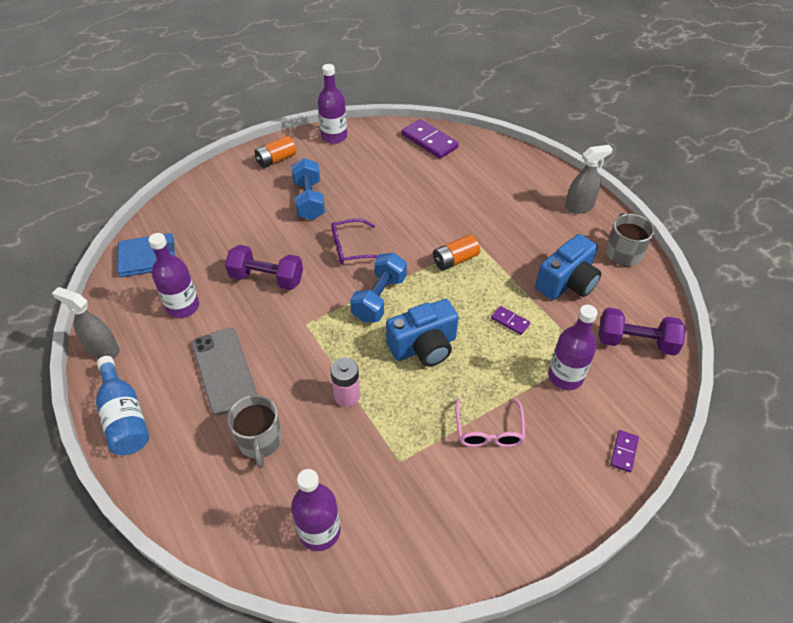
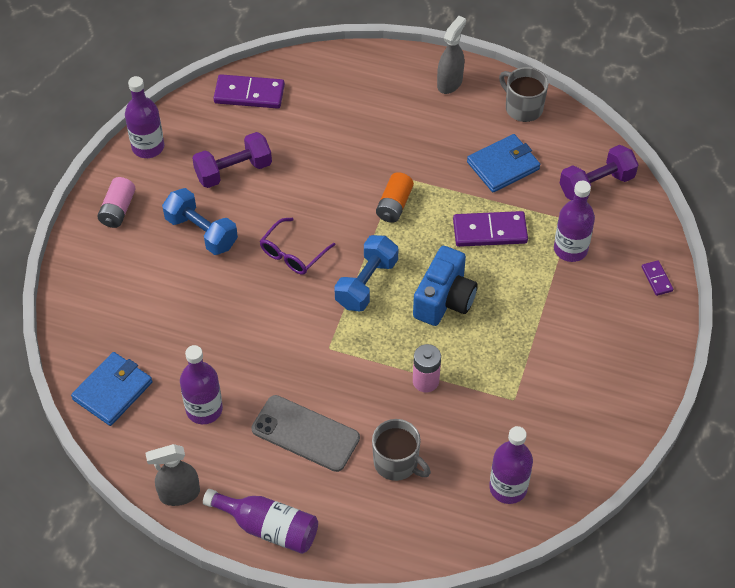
camera: 40 degrees left, 5 degrees up
(125, 417) = (268, 527): blue bottle -> purple bottle
(267, 278) = (249, 333): purple dumbbell -> purple dumbbell (233, 171)
(276, 159) = (118, 210): orange battery -> pink battery
(379, 298) = (366, 283): blue dumbbell -> blue dumbbell turned 45 degrees clockwise
(488, 430) = (554, 331): pink glasses -> none
(510, 321) = (490, 231): purple domino -> purple domino, size x1.95
(567, 283) = (503, 166): blue camera -> blue wallet

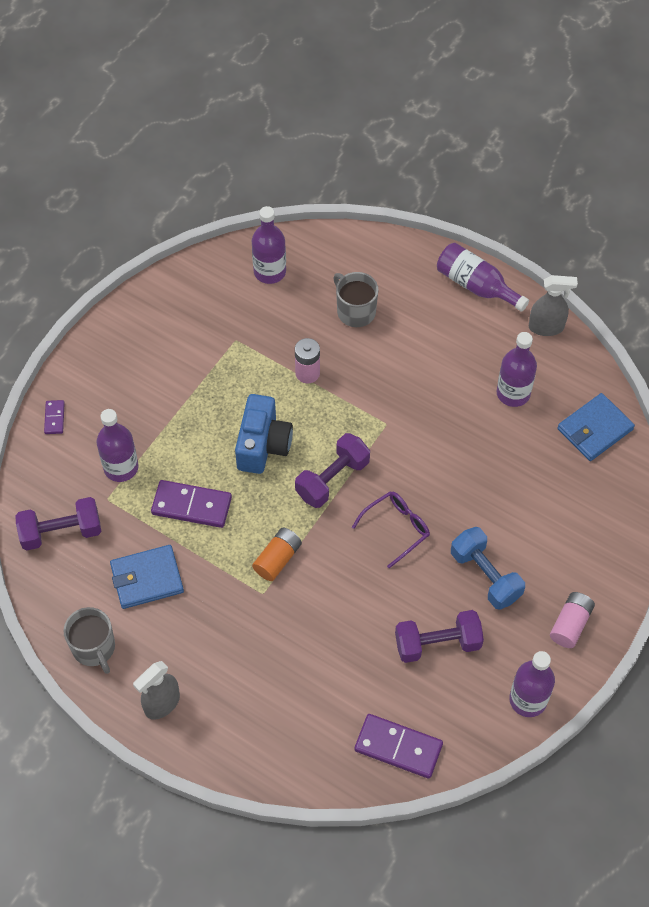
camera: 165 degrees left, 5 degrees up
(305, 433) = (427, 352): grey phone -> none
(366, 283) = (332, 479): blue dumbbell -> purple dumbbell
(444, 300) = (263, 445): blue camera -> blue camera turned 150 degrees clockwise

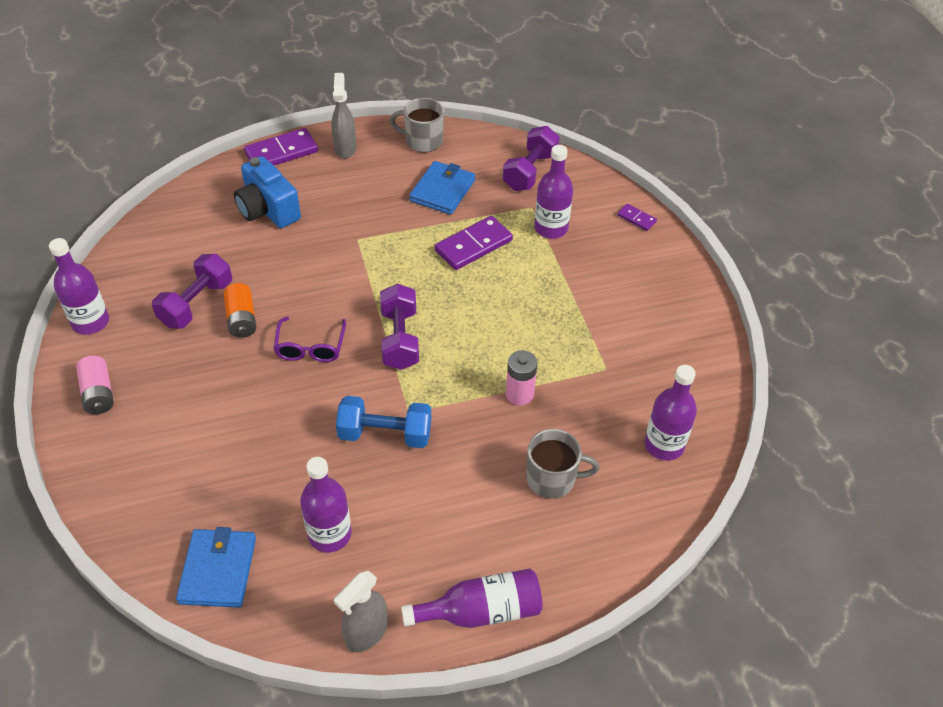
camera: 130 degrees right, 10 degrees down
(263, 445) = (480, 318): blue camera -> blue camera (268, 209)
(277, 559) = (373, 263): orange battery -> orange battery (241, 319)
(398, 747) = (163, 232): purple domino -> purple domino (281, 152)
(485, 576) = (203, 372): blue dumbbell -> blue dumbbell (385, 434)

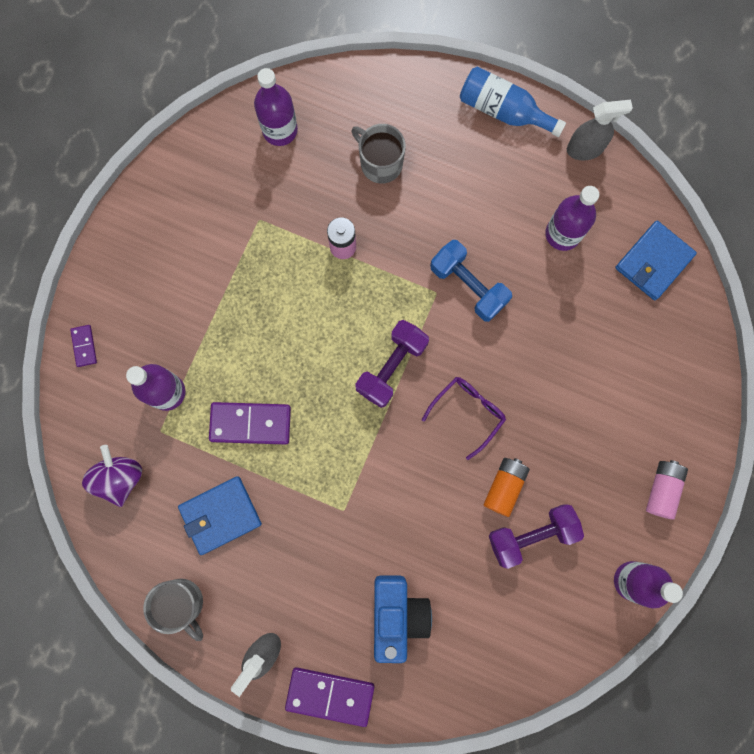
camera: 140 degrees left, 30 degrees up
(481, 611) = (503, 111): purple bottle -> blue bottle
(530, 171) = (120, 478): purple dumbbell -> purple spinning top

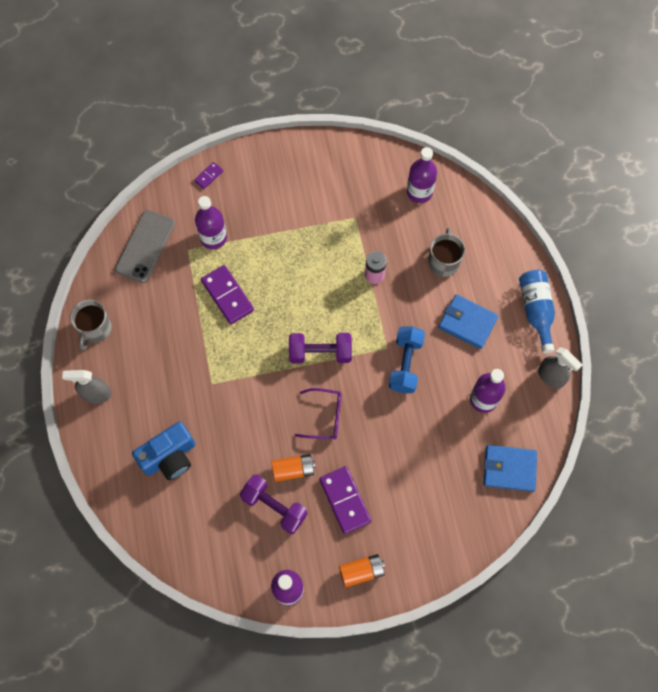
camera: 55 degrees right, 10 degrees down
(120, 478) = (145, 246): purple spinning top -> grey phone
(220, 515) = (161, 315): blue wallet -> blue wallet (467, 322)
(330, 695) = (95, 449): purple domino -> purple domino (345, 500)
(662, 489) = (361, 571): pink battery -> orange battery

